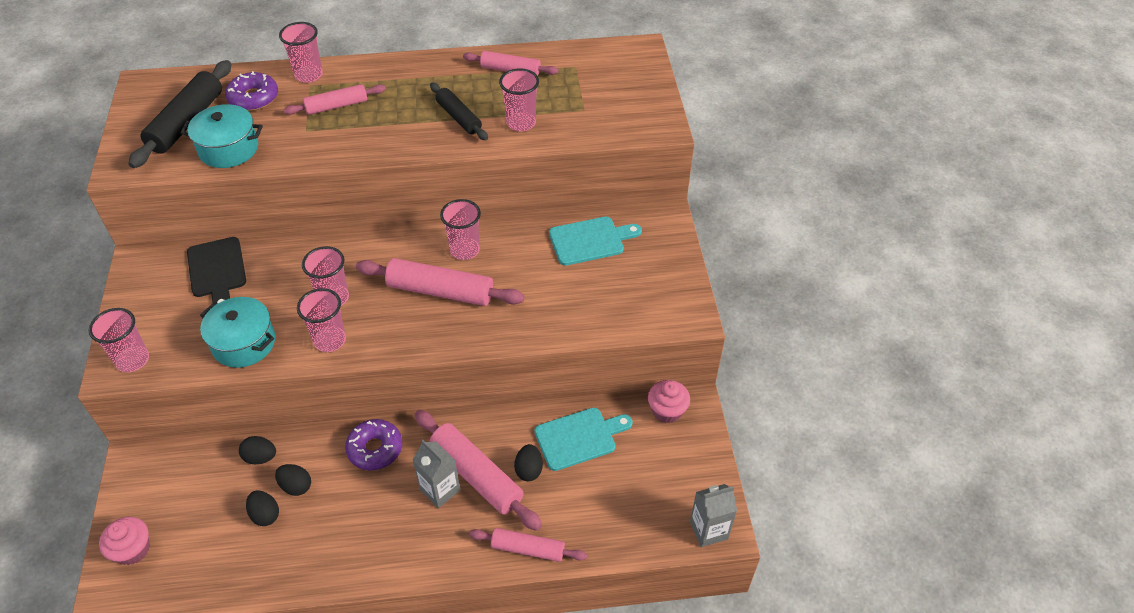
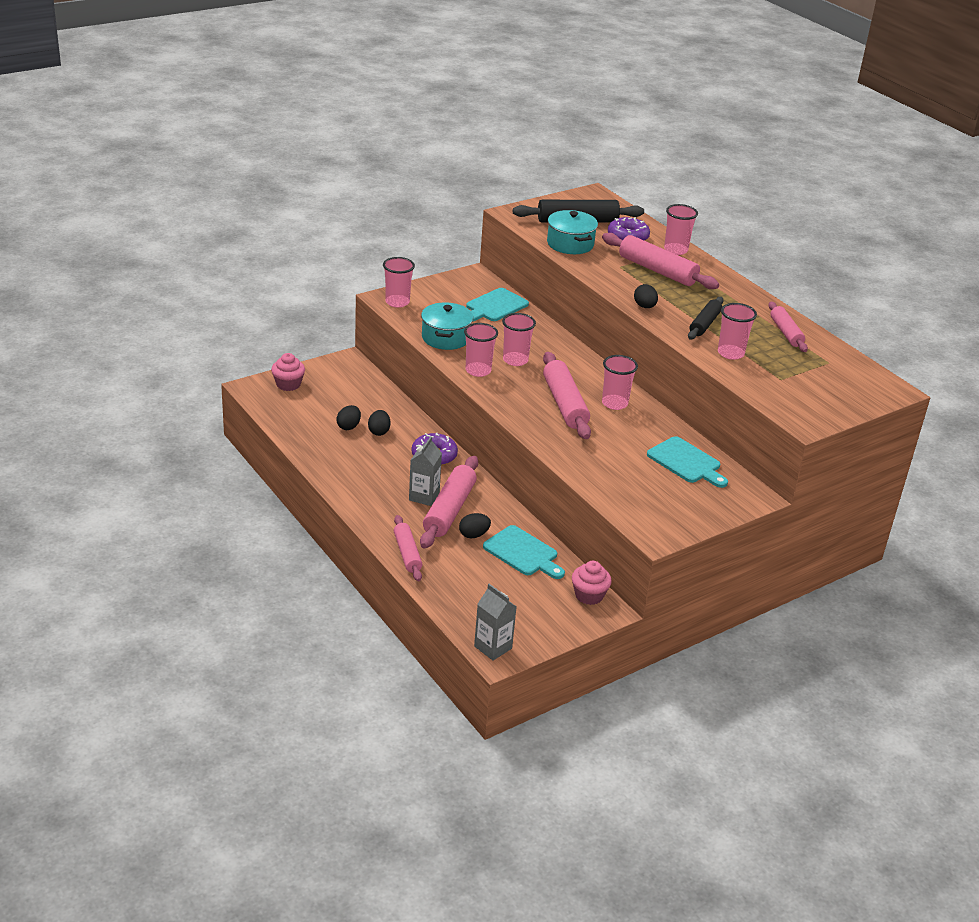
camera: 60 degrees right, 15 degrees down
(217, 270) = (495, 306): black cutting board -> turquoise cutting board
(260, 457) = (389, 409): black egg -> black egg (644, 306)
(336, 106) = (657, 270): pink rolling pin -> pink rolling pin, size x1.61

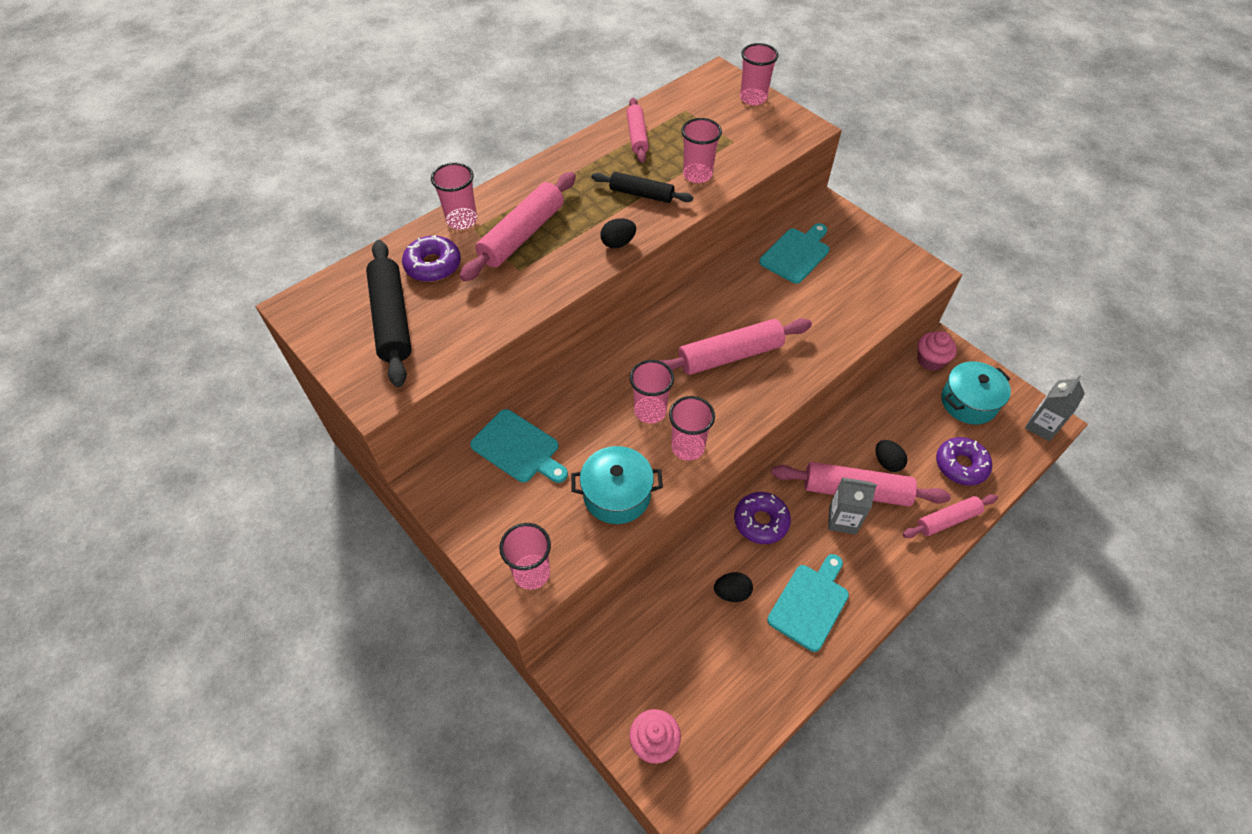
camera: 95 degrees left, 20 degrees up
(348, 426) = (733, 632): black egg -> none
(460, 578) = (960, 465): none -> purple donut
(523, 553) = (895, 416): turquoise cutting board -> turquoise cutting board (810, 603)
(570, 244) = (466, 322): turquoise pot -> turquoise pot (968, 402)
(614, 403) = (711, 312): pink cup -> pink cup (753, 98)
(786, 333) = (637, 136): pink rolling pin -> pink rolling pin turned 75 degrees counterclockwise

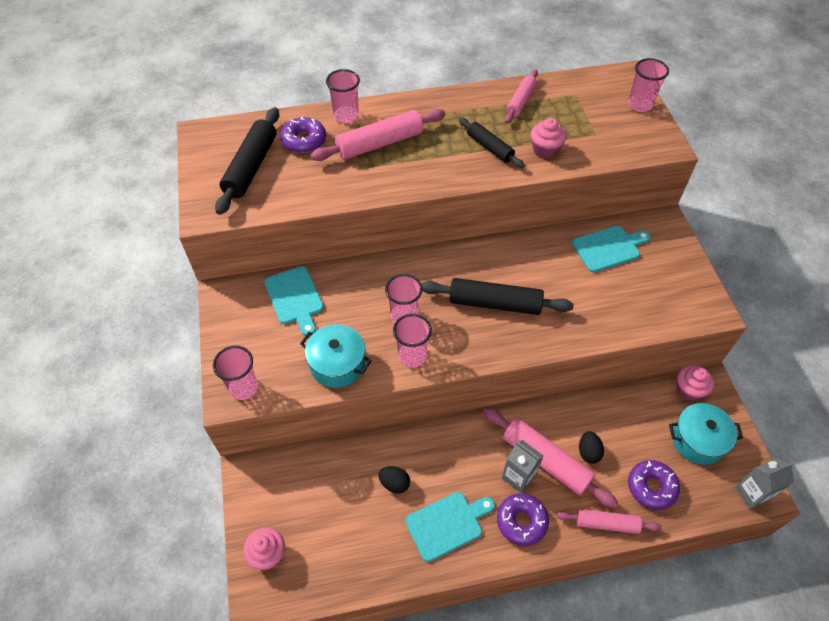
camera: 30 degrees right, 0 degrees up
(618, 243) = (444, 178): black egg -> none
(697, 175) = (545, 149): pink cup -> pink cupcake
(730, 355) = (494, 303): pink rolling pin -> black rolling pin
(761, 521) = (453, 444): purple donut -> purple donut (521, 521)

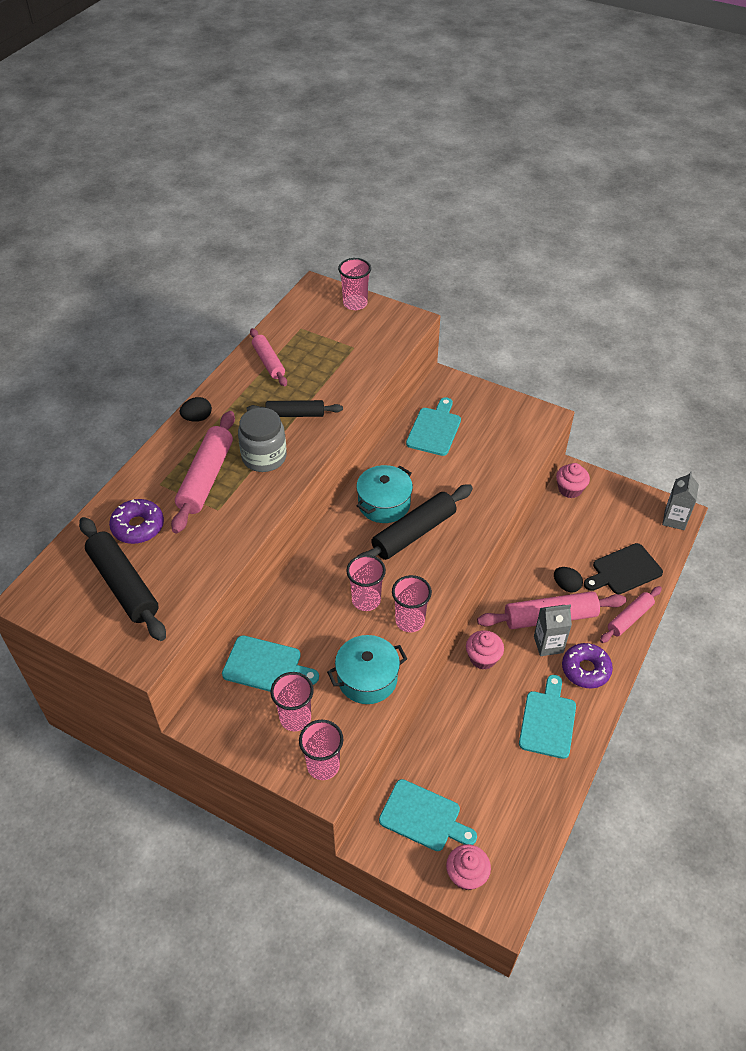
camera: 50 degrees left, 5 degrees down
(292, 491) = (423, 817): none -> turquoise cutting board
(346, 116) = (145, 479): pink cup -> pink cup (295, 718)
(394, 483) = (482, 733): black egg -> black egg (197, 418)
(431, 159) = (264, 457): none -> grey jar
(545, 149) = (336, 385): pink cupcake -> pink cupcake (483, 658)
(651, 487) = (624, 570): purple donut -> black cutting board
(698, 440) = (612, 516): turquoise pot -> turquoise pot (384, 504)

